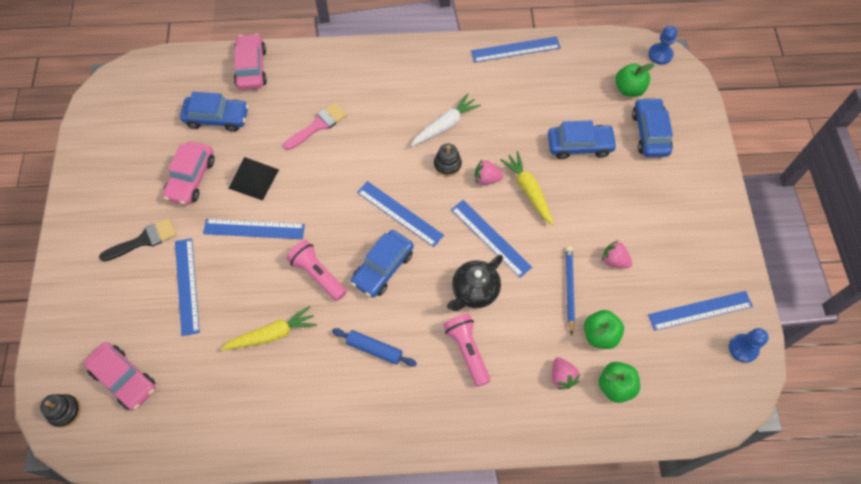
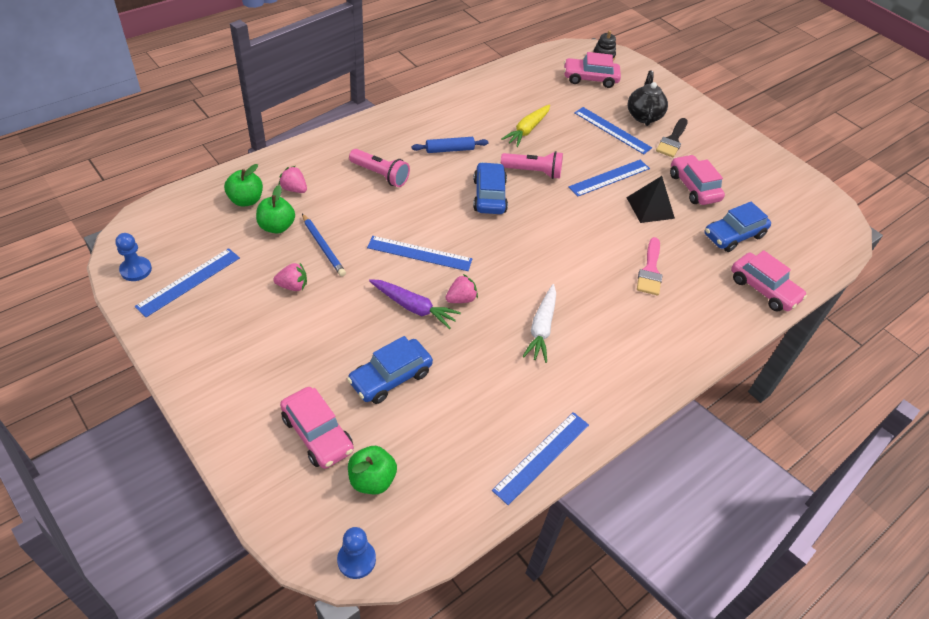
camera: 140 degrees right, 15 degrees down
(400, 213) = (512, 236): blue ruler -> none
(447, 164) = (507, 293): black stacking toy -> none
(474, 291) = (403, 211): black teapot -> black teapot (643, 116)
(528, 190) = (413, 307): yellow carrot -> purple carrot
(650, 133) = (317, 434): blue car -> pink car

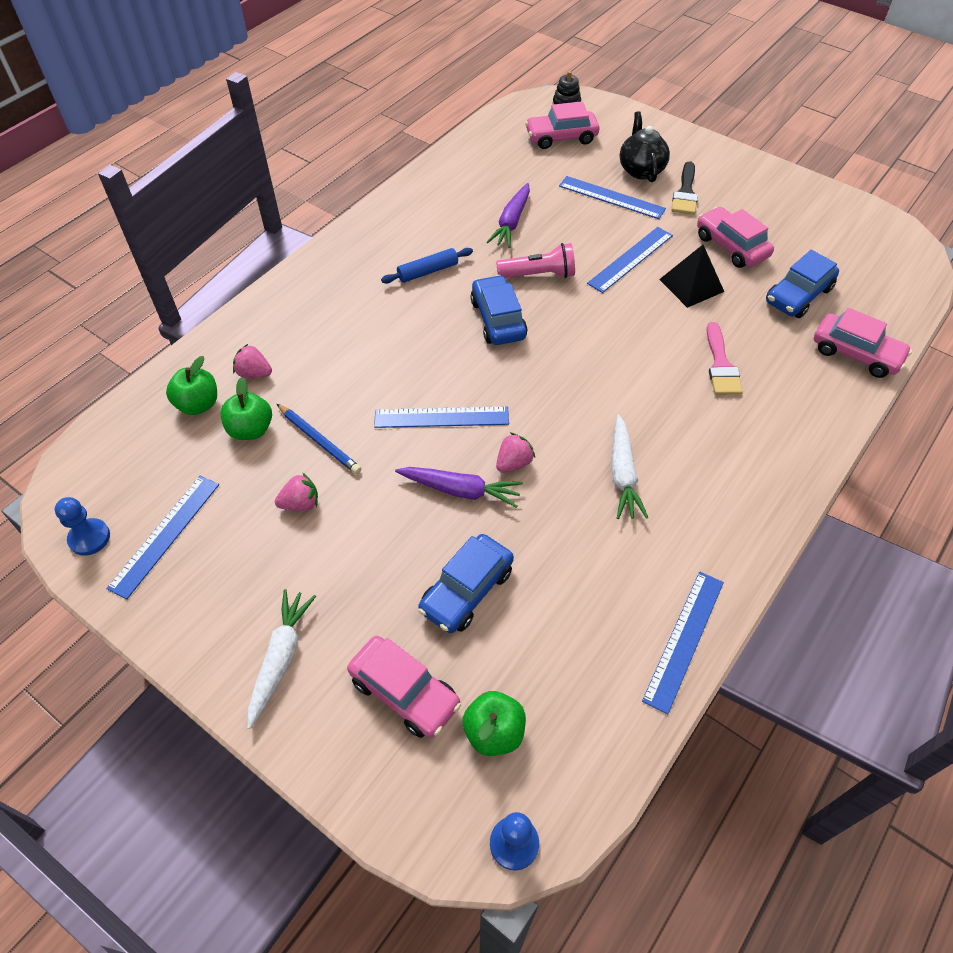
camera: 10 degrees left, 5 degrees up
(237, 386) = (280, 658): none -> white carrot
(380, 175) = (355, 326): pink flashlight -> none
(527, 130) = (511, 222): yellow carrot -> purple carrot

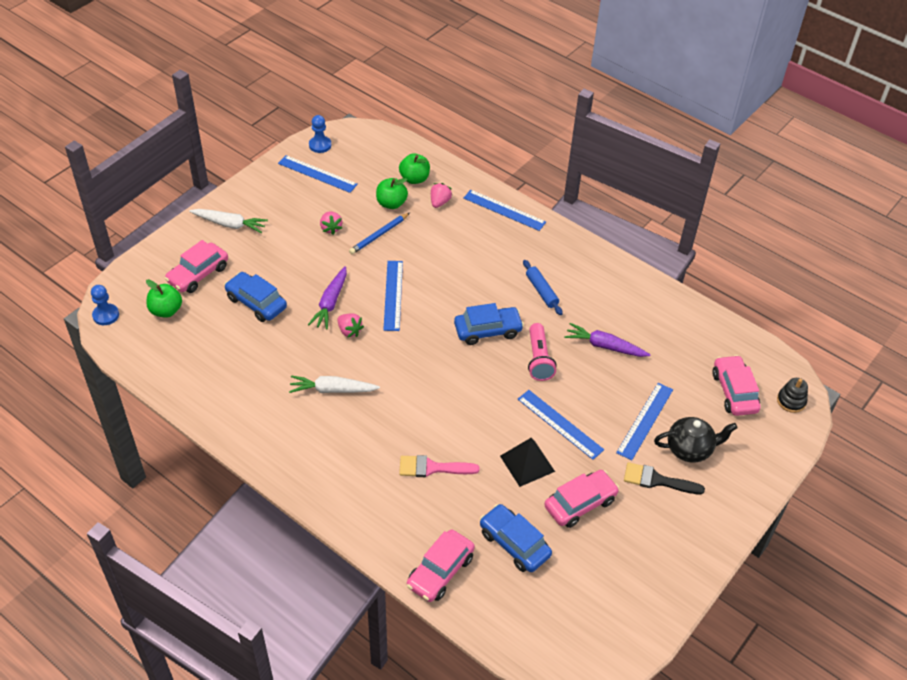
camera: 90 degrees right, 5 degrees down
(684, 639) = (201, 405): blue ruler -> blue ruler (504, 210)

